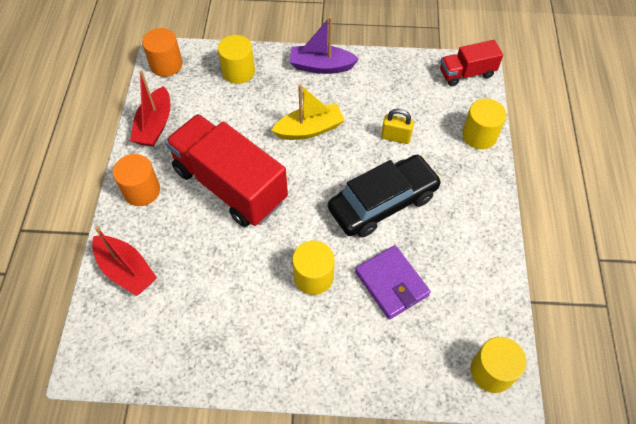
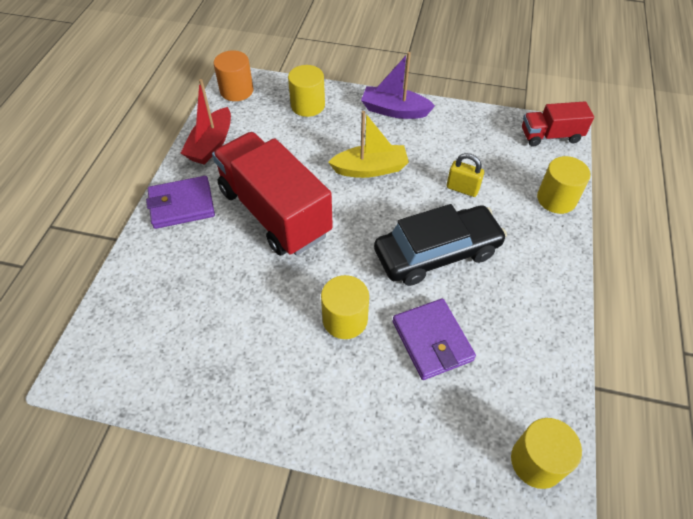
camera: 10 degrees right, 5 degrees down
(126, 270) = (145, 282): red boat -> none
(142, 191) = (182, 205): orange cylinder -> purple wallet

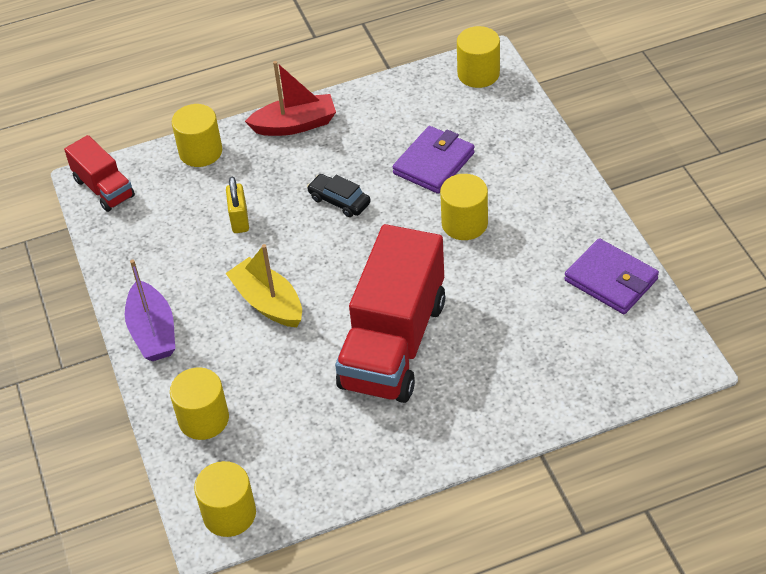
camera: 120 degrees left, 5 degrees down
(182, 205) = (453, 428): purple wallet -> purple wallet (611, 280)
(211, 144) = (345, 469): red boat -> red boat (295, 125)
(236, 90) = (229, 514): orange cylinder -> yellow cylinder
(437, 253) = (339, 201): black car -> black car, size x0.47

